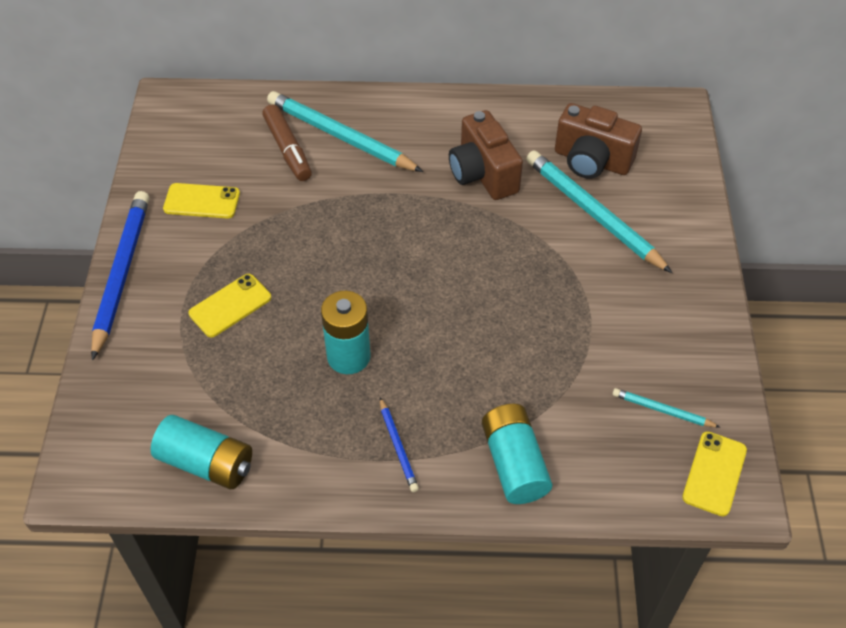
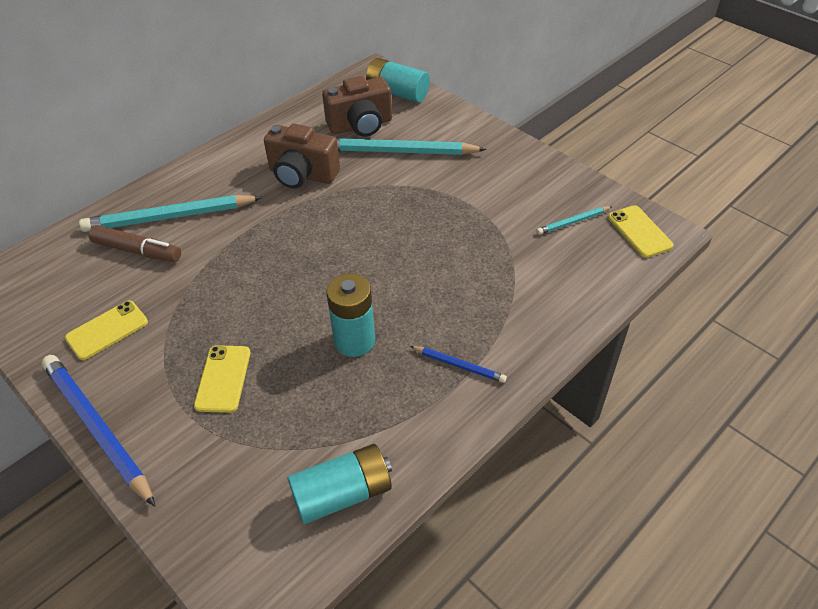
camera: 45 degrees left, 5 degrees down
(514, 463) = (537, 315): turquoise battery -> turquoise battery (397, 93)

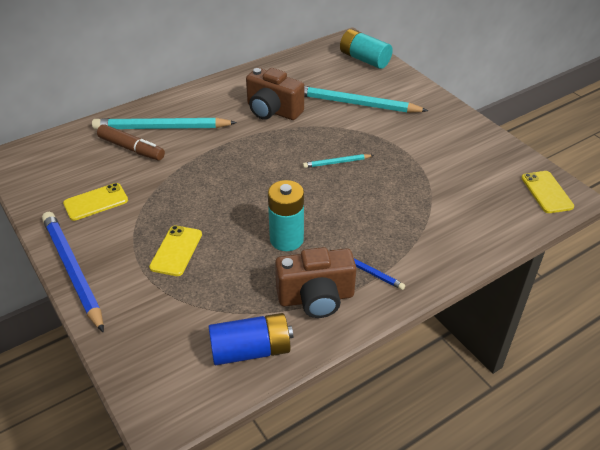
camera: 10 degrees right, 5 degrees down
(342, 493) = (251, 350): turquoise battery -> blue battery
(361, 125) = (328, 80): brown camera -> brown camera (316, 298)
(573, 222) = (490, 177): turquoise pencil -> turquoise pencil (336, 163)

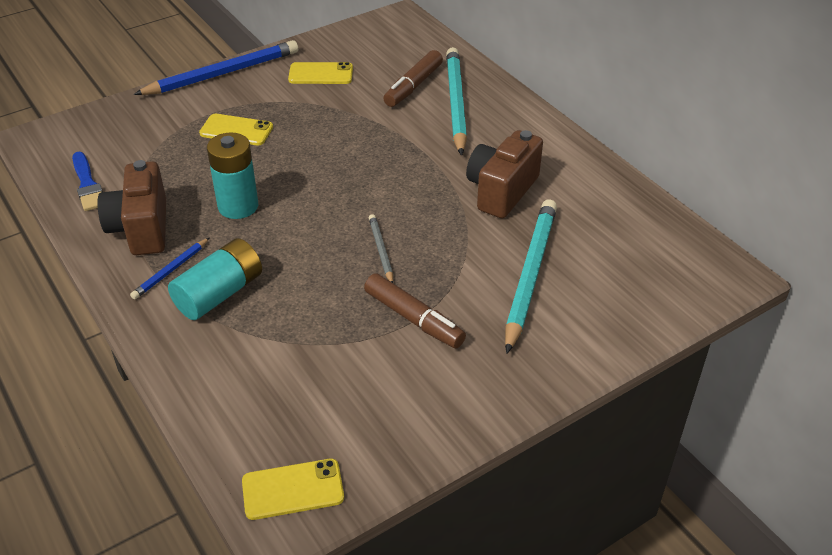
camera: 90 degrees right, 0 degrees up
(96, 202) = (321, 74): yellow phone -> yellow phone turned 60 degrees counterclockwise
(251, 350) = (88, 185): blue battery -> blue brush
(336, 163) = (381, 250): turquoise pencil -> grey pencil
(364, 59) = (671, 292): turquoise battery -> turquoise battery (219, 293)
(400, 148) = (414, 319): none -> brown marker

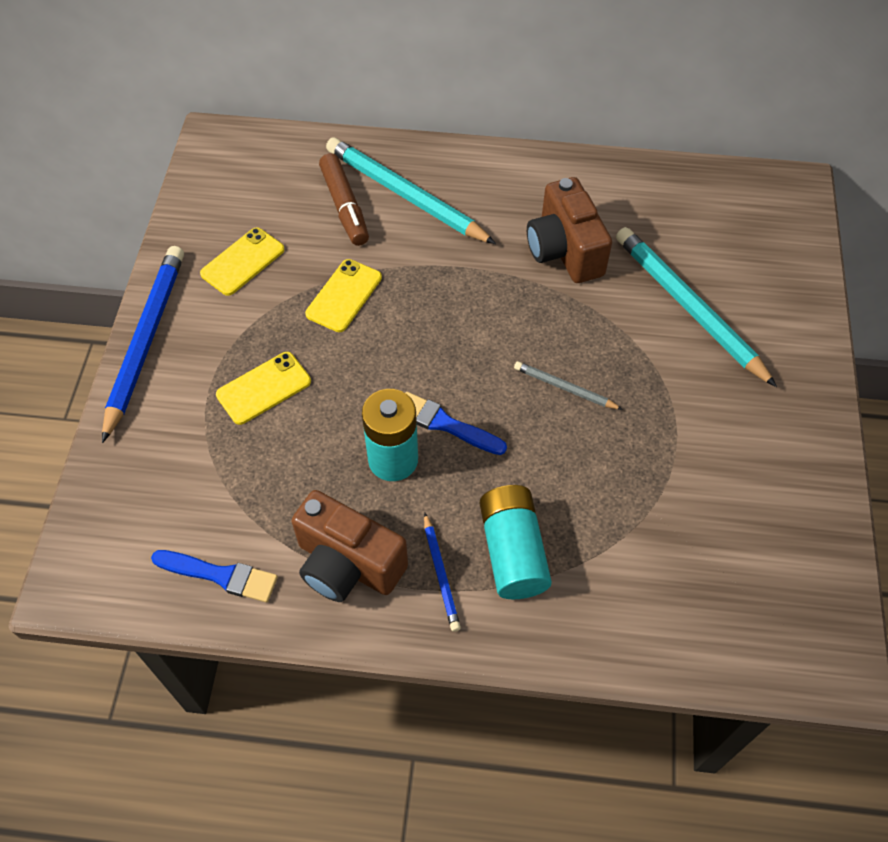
camera: 50 degrees left, 15 degrees up
(290, 213) = (445, 424): none -> blue brush
(293, 489) = (809, 638): yellow phone -> yellow phone (344, 296)
(414, 319) = (674, 422): brown marker -> none

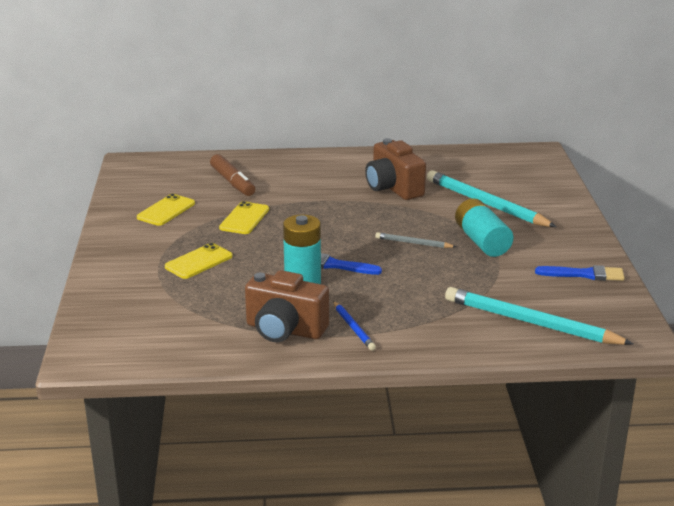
camera: 10 degrees left, 30 degrees down
(145, 340) = (104, 249): blue pencil -> none
(220, 575) = (192, 344): blue brush -> blue brush (584, 274)
(405, 195) = (274, 174): turquoise pencil -> turquoise pencil (530, 322)
(512, 551) = (401, 313): turquoise battery -> turquoise battery (482, 241)

